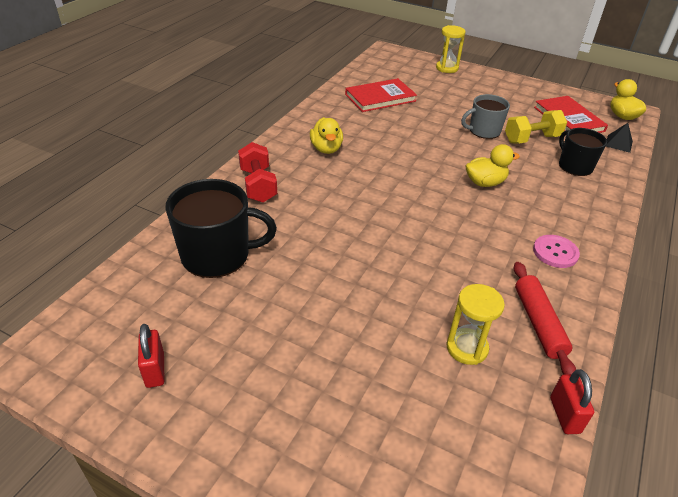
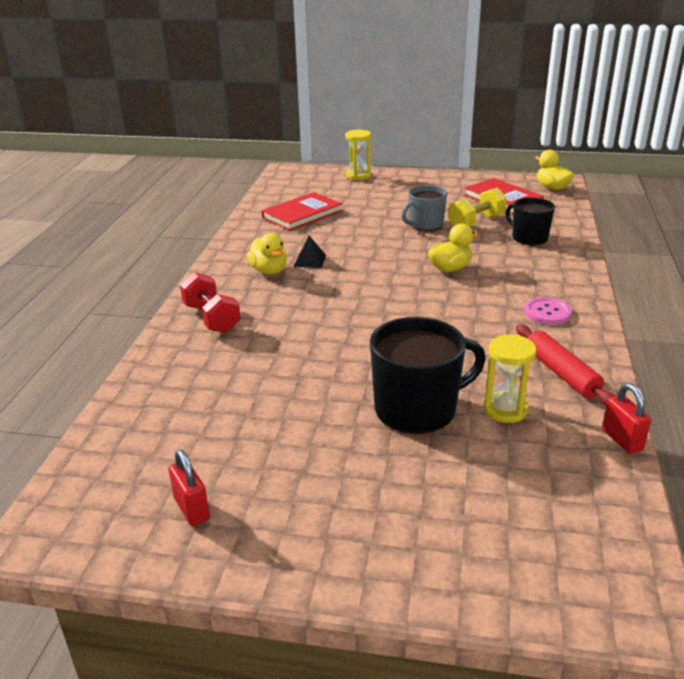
camera: 15 degrees left, 10 degrees down
(217, 255) = (202, 390): black mug -> black mug (418, 408)
(618, 143) = (560, 211): black pyramid -> black pyramid (310, 261)

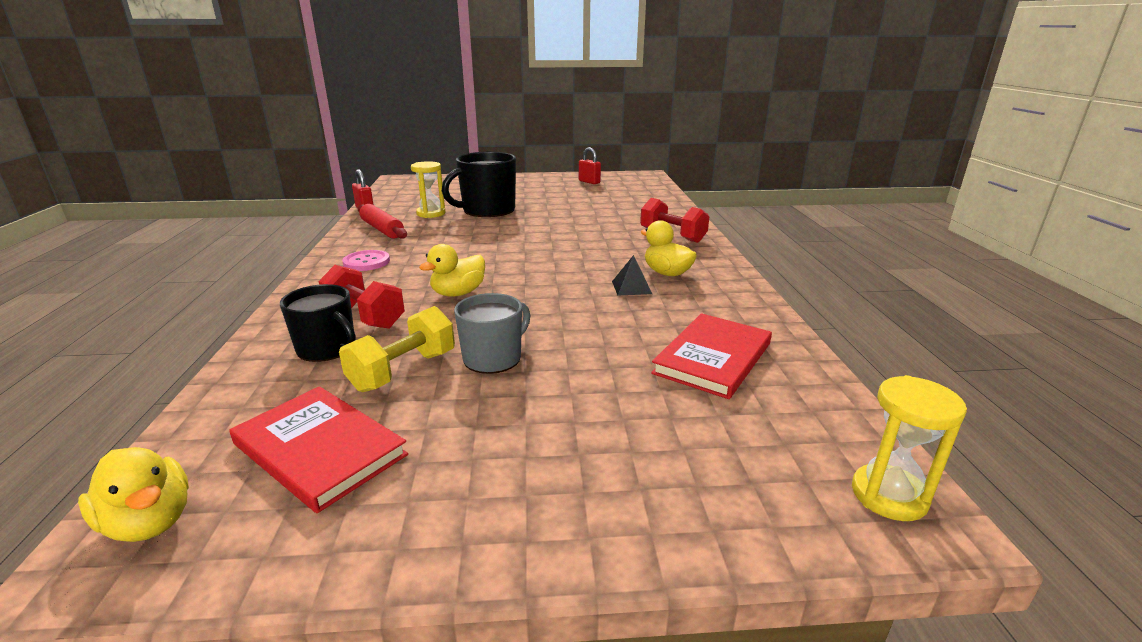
camera: 165 degrees right, 5 degrees down
(358, 176) = (700, 514): yellow hourglass -> yellow hourglass (889, 495)
(516, 256) = (365, 316): none -> red dumbbell

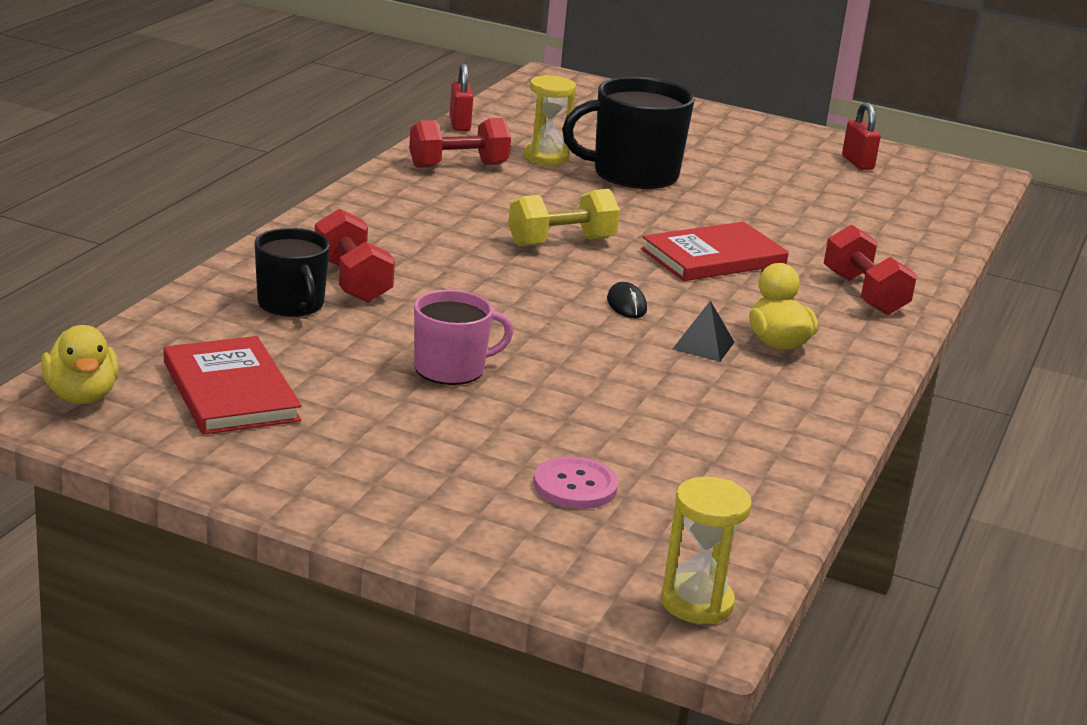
camera: 25 degrees right, 0 degrees up
(366, 262) = (402, 211): pink button -> pink button (575, 486)
(382, 229) = (458, 166): red rolling pin -> red dumbbell
(403, 371) = (349, 351): yellow dumbbell -> yellow dumbbell (561, 242)
(458, 293) = (478, 286): yellow duck -> none
(493, 358) = (451, 369): grey mug -> pink mug
(561, 277) = (626, 304): none -> black mouse
(712, 358) = (693, 449): red book -> red book (713, 257)

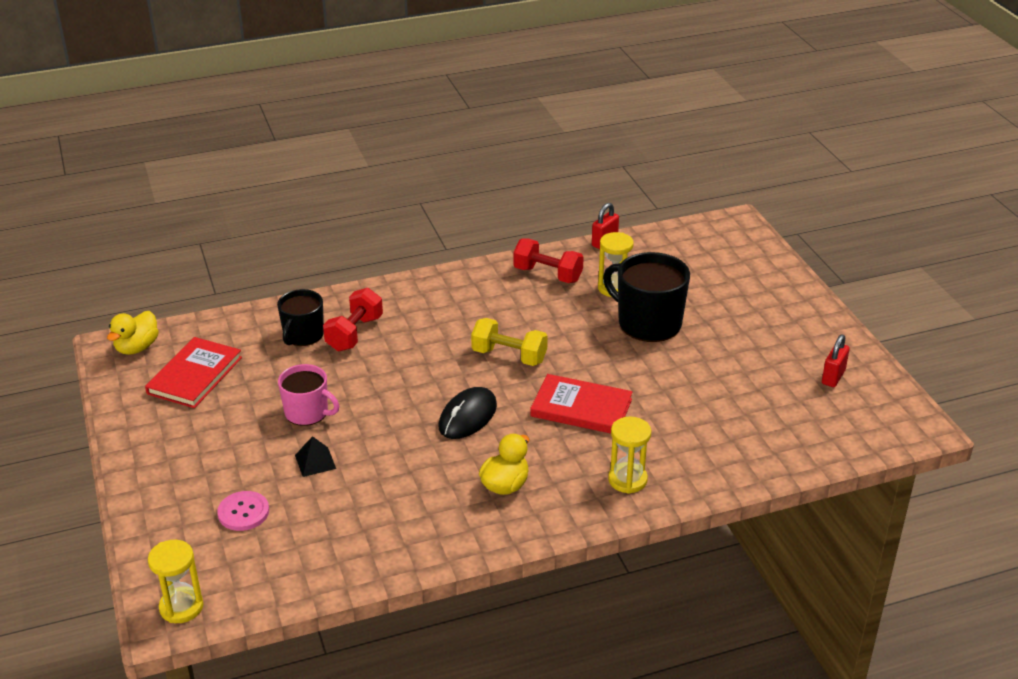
camera: 50 degrees right, 10 degrees up
(626, 304) = (468, 416): black mouse -> black mouse, size x1.81
(703, 345) = (460, 465): black pyramid -> black pyramid (315, 461)
(864, 294) = (627, 480): red dumbbell -> yellow hourglass

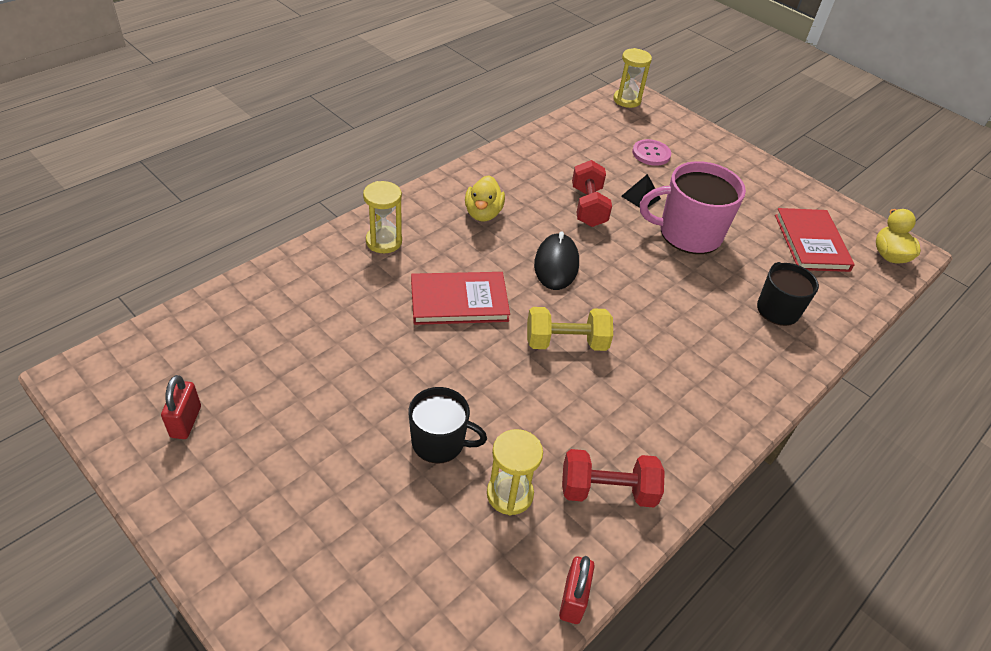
camera: 150 degrees right, 10 degrees up
(307, 413) = (688, 233): pink mug -> pink mug, size x1.59
(354, 333) = (734, 325): red dumbbell -> red dumbbell (588, 207)
(647, 323) = (439, 442): black mug -> black mug, size x0.63

